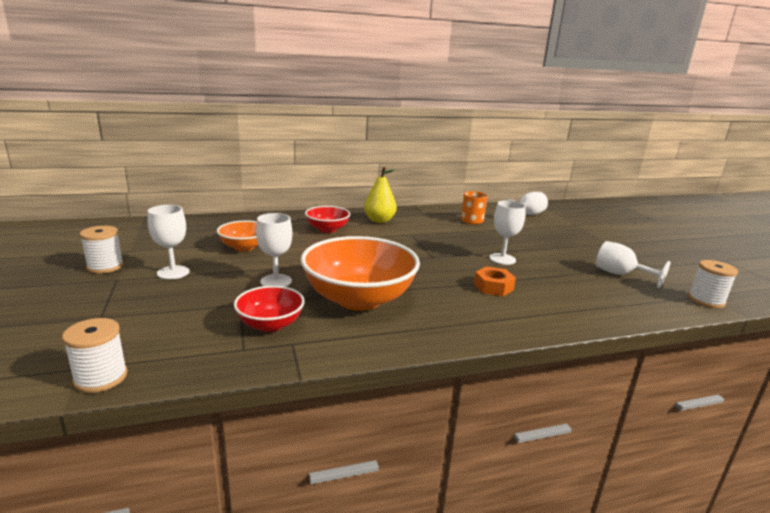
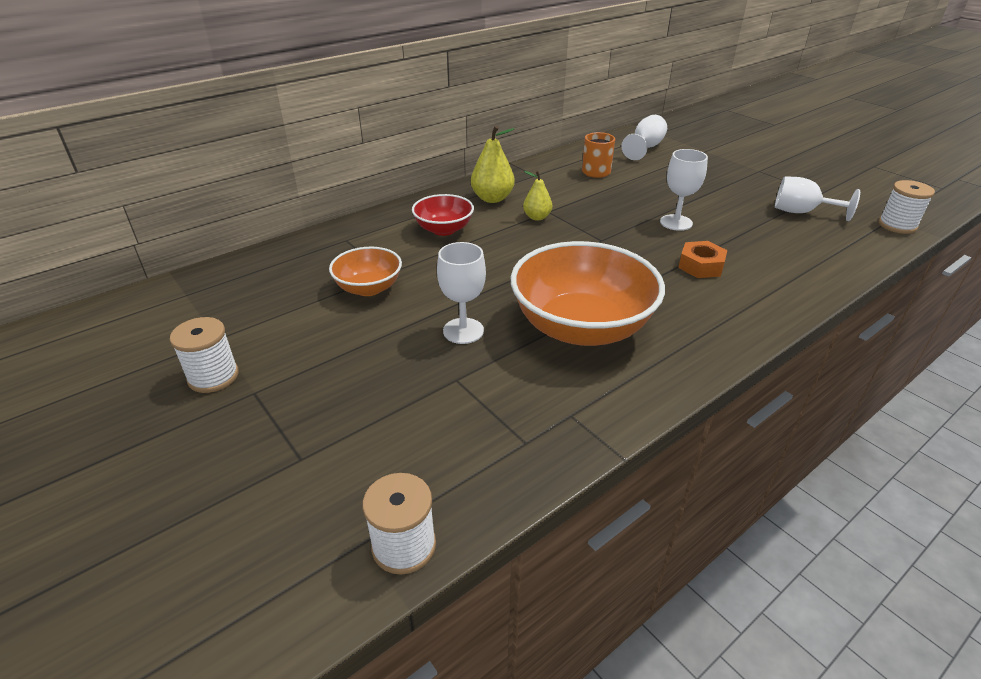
camera: 20 degrees left, 15 degrees up
(173, 272) = (319, 357): white goblet -> none
(270, 324) = (520, 397): red bowl -> none
(399, 236) = (537, 217): none -> yellow pear

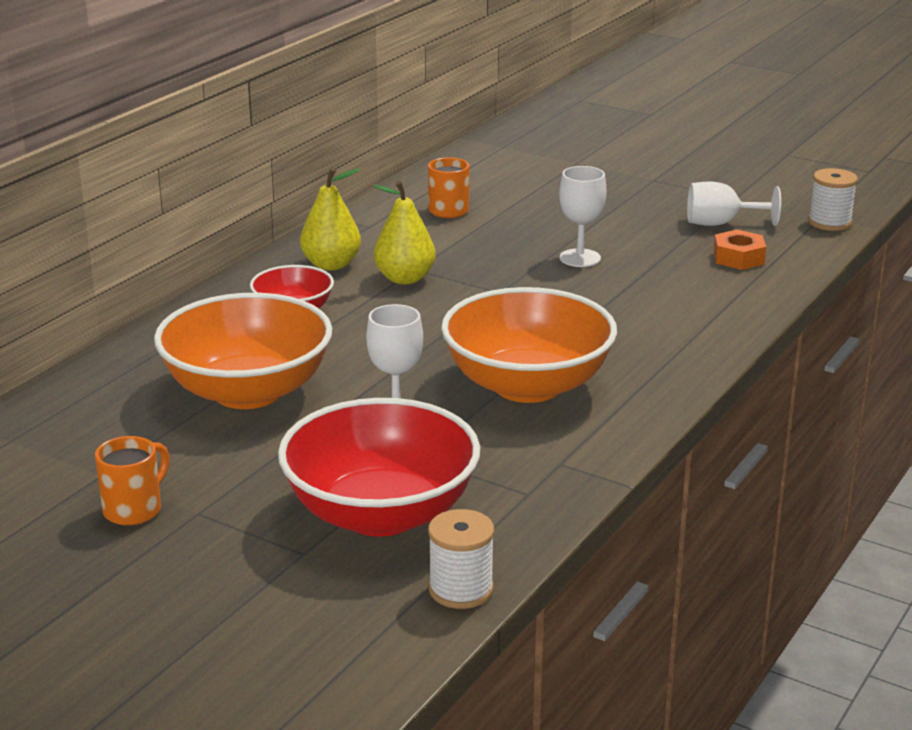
camera: 20 degrees left, 10 degrees down
(213, 376) = (135, 509): white spool -> orange mug
(369, 288) = (248, 392): orange bowl -> orange bowl, size x1.90
(390, 431) = (381, 514): none -> red bowl
(537, 217) = (405, 278): yellow pear -> yellow pear, size x1.58
(645, 148) = (496, 169): white goblet -> none
(700, 266) = (629, 301): orange nut -> orange nut (738, 258)

